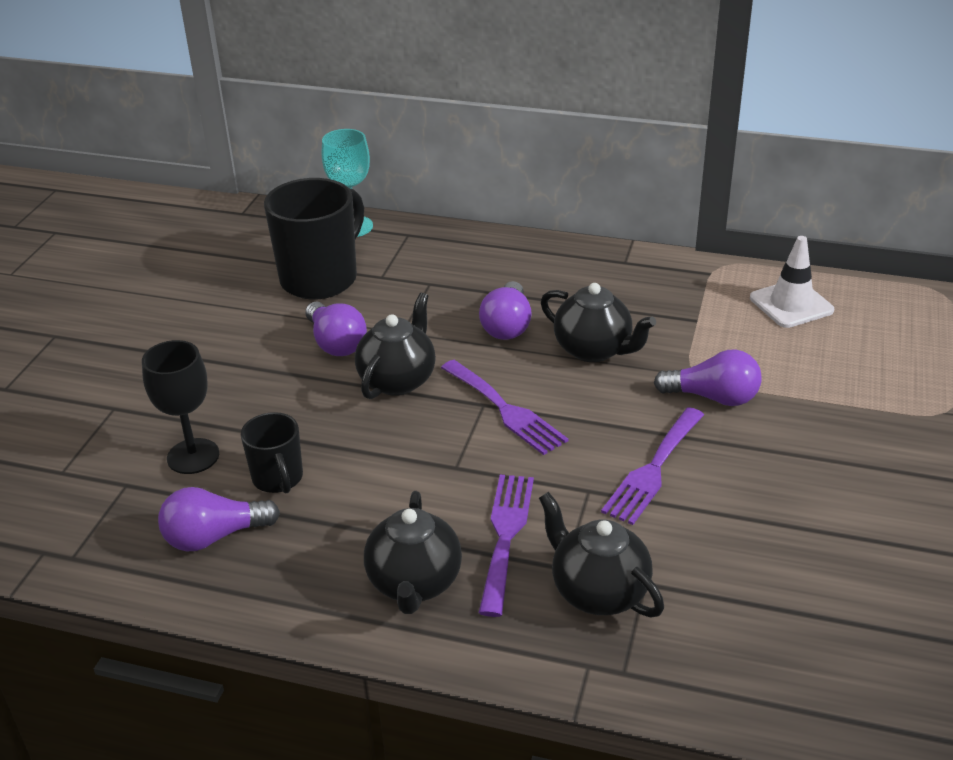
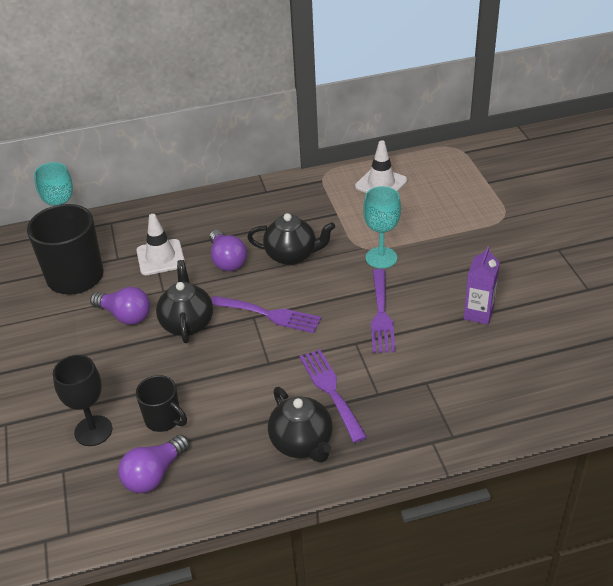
camera: 30 degrees left, 5 degrees up
(431, 293) = (160, 257): none -> white traffic cone
(598, 591) = (406, 399): black teapot -> none
(713, 397) = (381, 258): purple light bulb -> turquoise goblet
(797, 525) = (478, 313): none -> purple carton

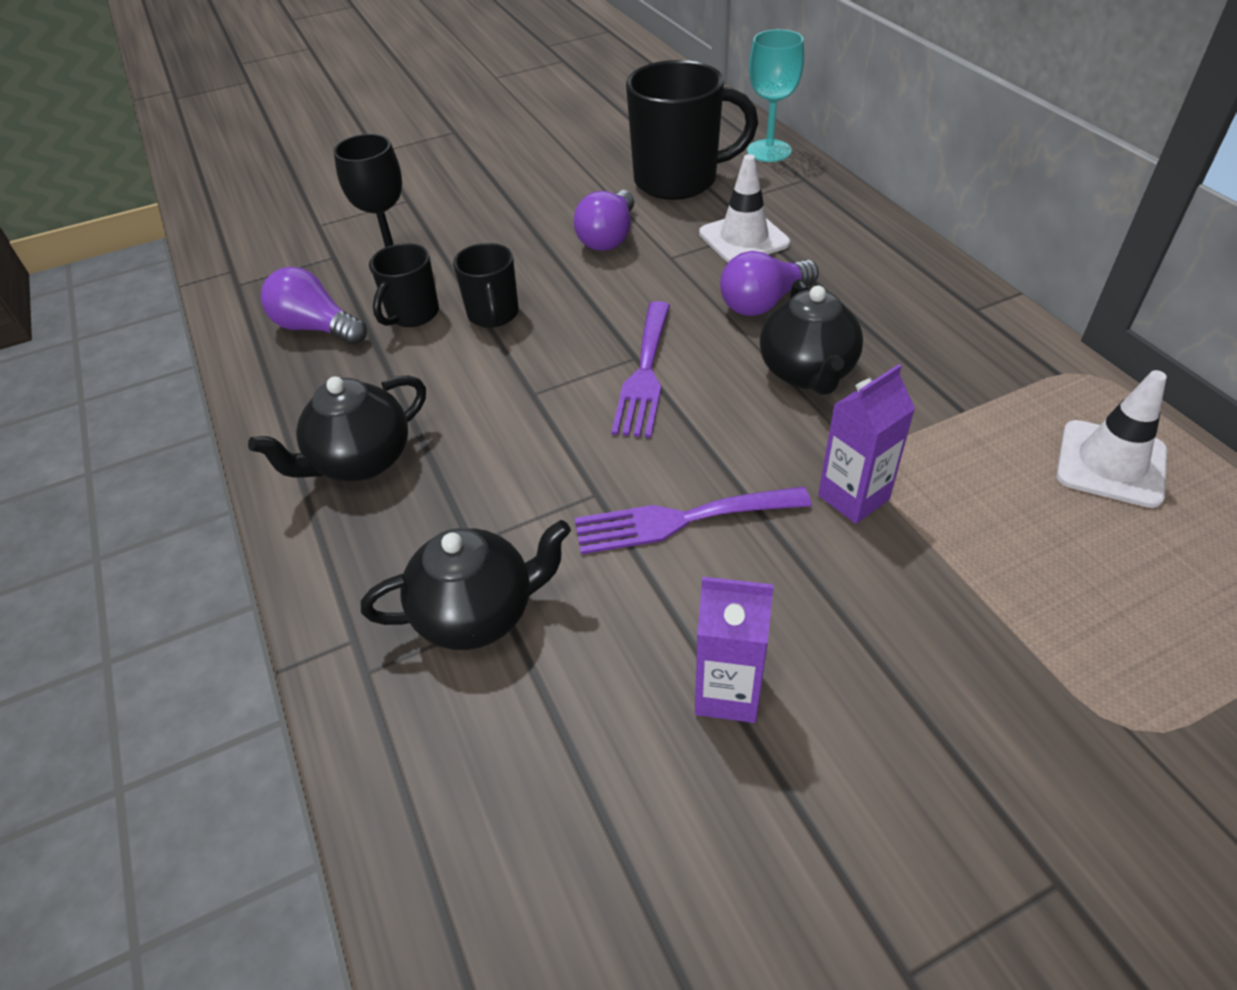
camera: 80 degrees right, 5 degrees up
(184, 377) = (493, 315): none -> black mug
(187, 323) = (605, 294): black teapot -> black teapot (478, 613)
(331, 390) = (475, 477): purple fork -> none
(381, 258) = (853, 497): turquoise goblet -> purple carton

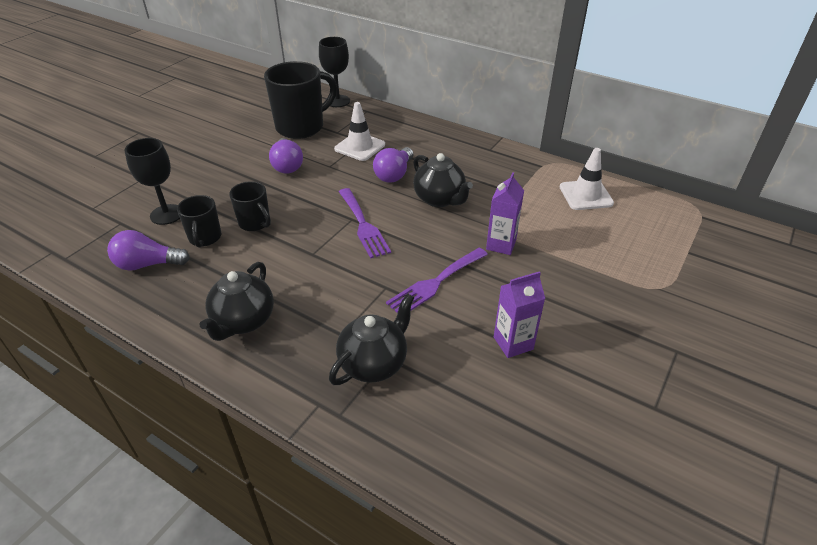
camera: 35 degrees left, 5 degrees down
(769, 151) = (337, 101): turquoise goblet -> black goblet

